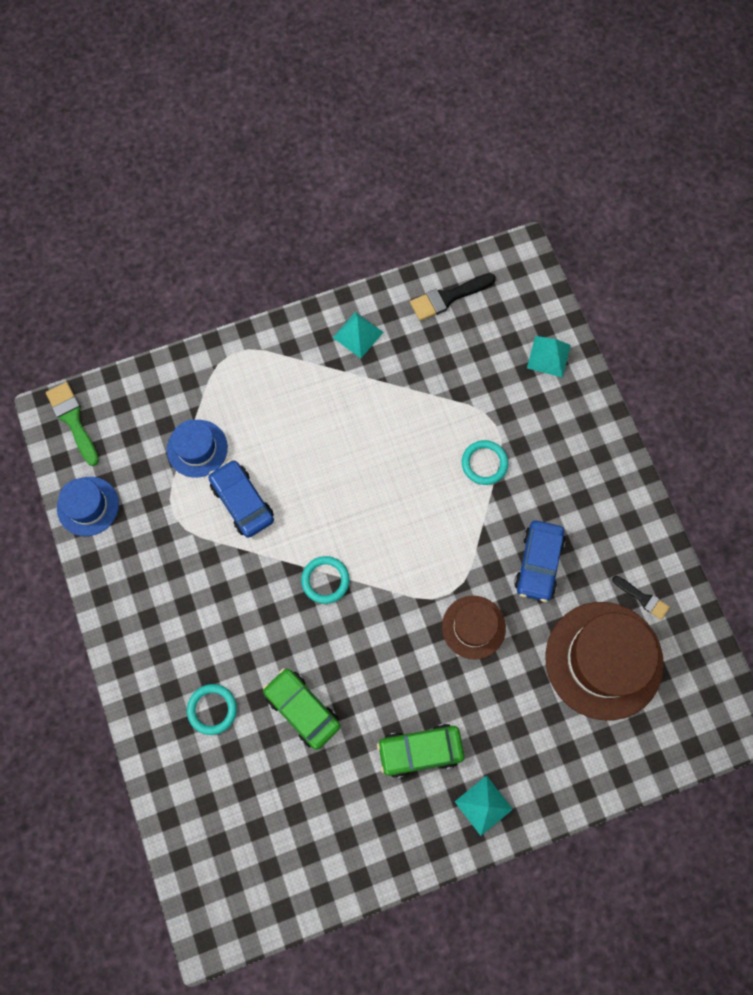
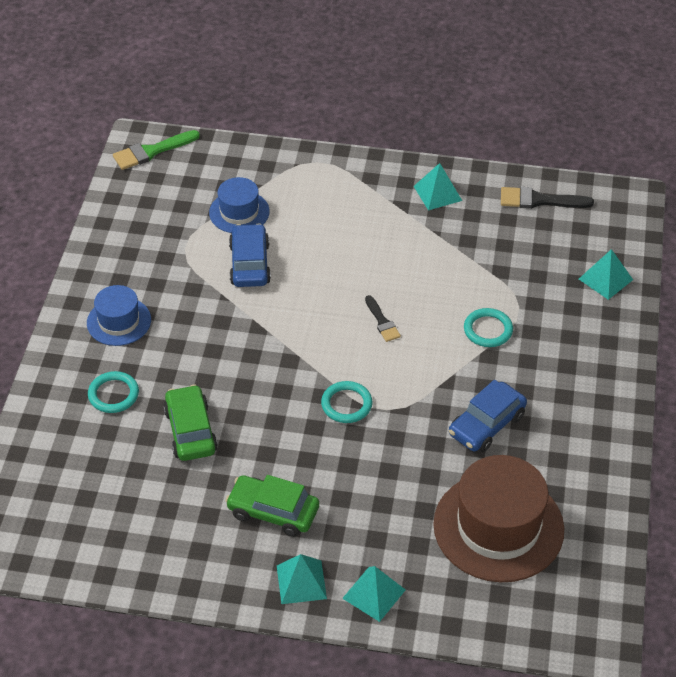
camera: 30 degrees right, 25 degrees down
(73, 420) = (152, 151): green brush -> green brush turned 120 degrees counterclockwise
(88, 506) = (119, 212): blue hat -> blue hat (119, 321)
(325, 580) = (280, 349): turquoise ring -> turquoise ring (346, 404)
(473, 627) = (390, 444): brown hat -> none
(546, 782) = (374, 594): none -> turquoise pyramid
(643, 598) = (571, 497): black brush -> black brush (382, 321)

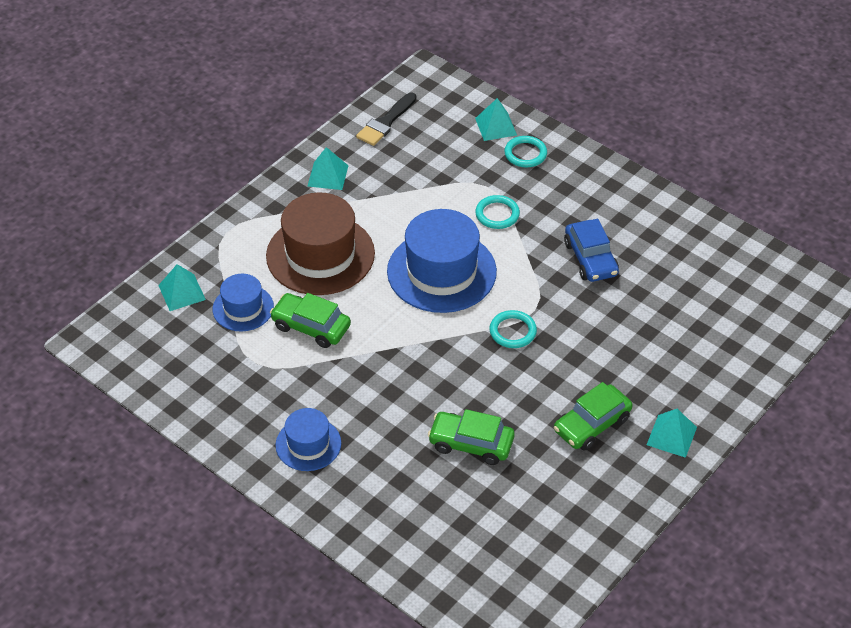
camera: 60 degrees left, 0 degrees up
(113, 394) = (392, 481): turquoise ring -> turquoise ring (525, 154)
(152, 151) = (112, 337): green brush -> none
(249, 264) = (311, 327): blue car -> green car
(374, 594) = (709, 396): turquoise pyramid -> turquoise pyramid (182, 292)
(382, 321) = (441, 271): black brush -> blue hat
(498, 527) = (690, 297): brown hat -> brown hat (320, 255)

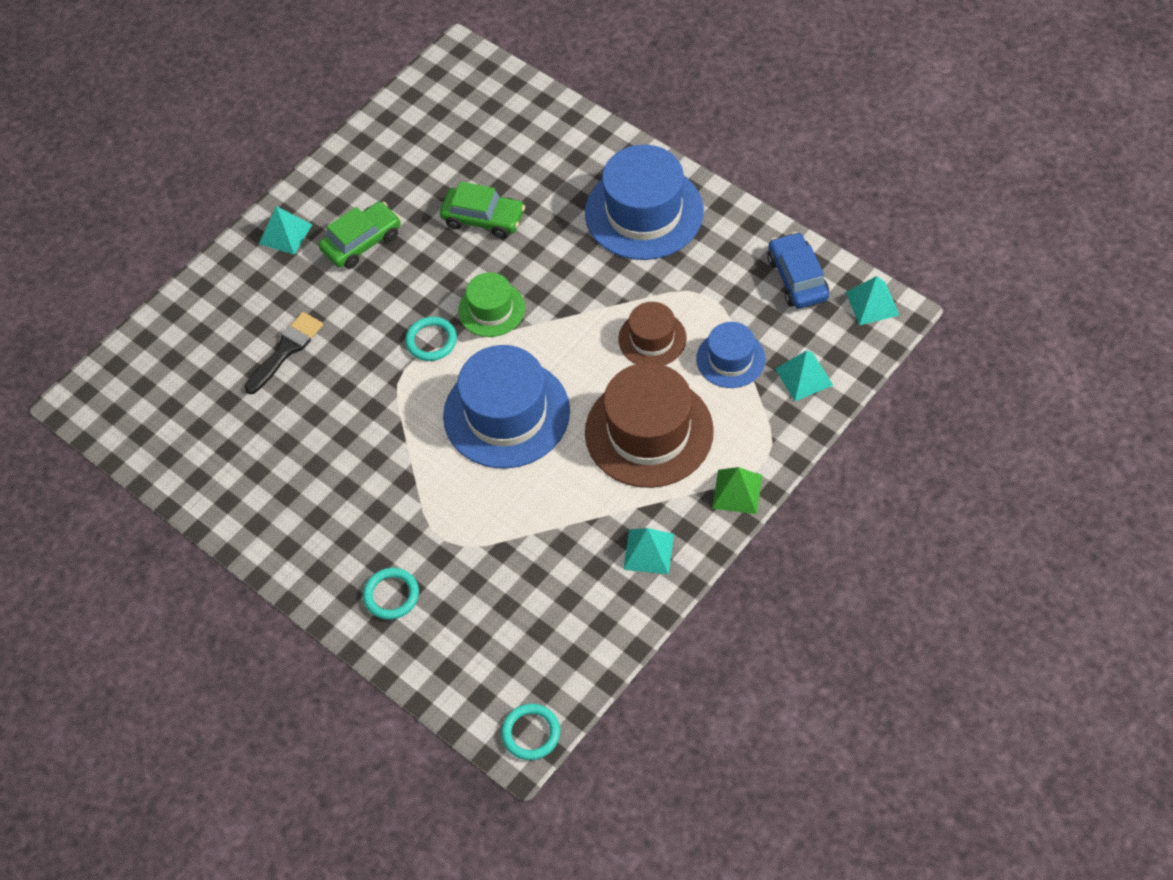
camera: 175 degrees left, 10 degrees up
(253, 212) = (737, 491): none -> green pyramid
(308, 444) = (644, 212): blue hat -> blue hat, size x1.82
(311, 327) = (652, 339): green car -> brown hat
(385, 122) = (576, 646): black brush -> black brush (286, 350)
(458, 357) = (491, 309): none -> green hat
(495, 126) = (426, 643): turquoise pyramid -> turquoise pyramid (872, 303)
(497, 214) = (436, 497): turquoise ring -> turquoise ring (531, 733)
(590, 259) = (332, 436): blue car -> blue car (797, 278)

